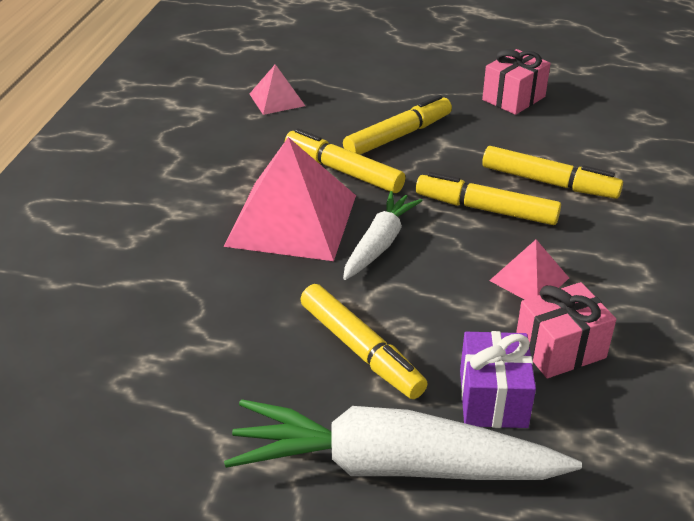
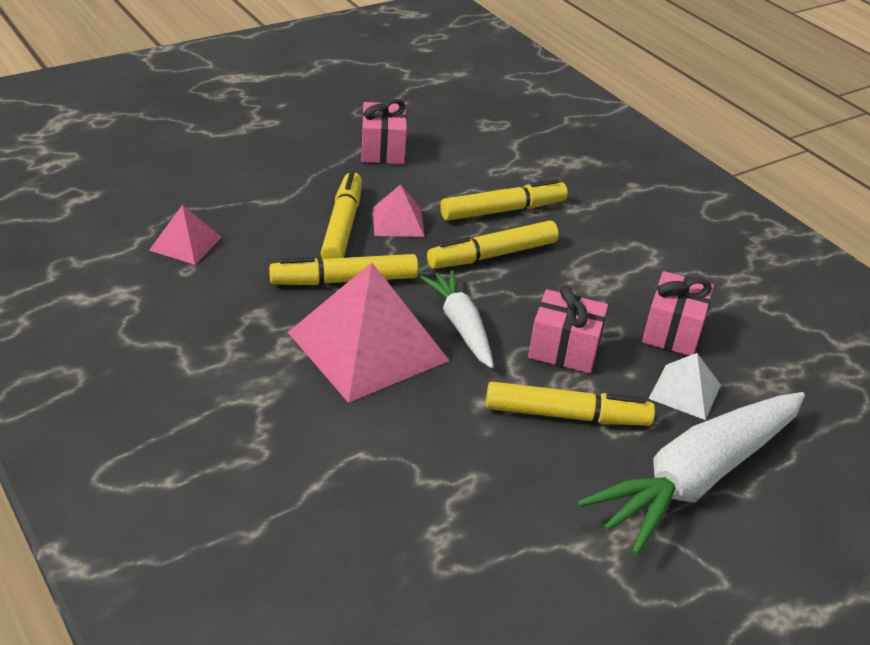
camera: 50 degrees left, 0 degrees up
(436, 305) = (564, 349): none -> pink gift
(493, 398) = (685, 391): purple gift -> white pyramid
(529, 279) = (591, 293): pink pyramid -> pink pyramid (398, 222)

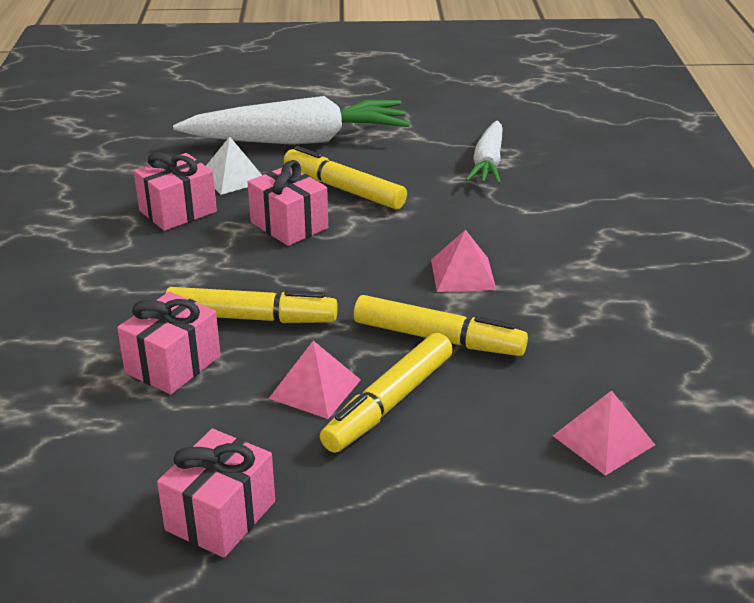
camera: 145 degrees left, 5 degrees down
(368, 346) = (463, 274): pink pyramid -> pink pyramid, size x0.49
(461, 326) = (359, 266): white carrot -> white carrot (488, 163)
(503, 210) = (173, 364): yellow marker -> pink gift

